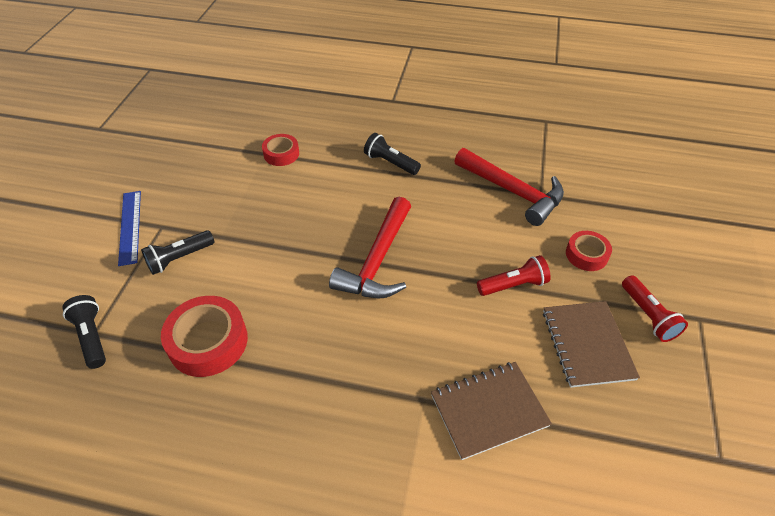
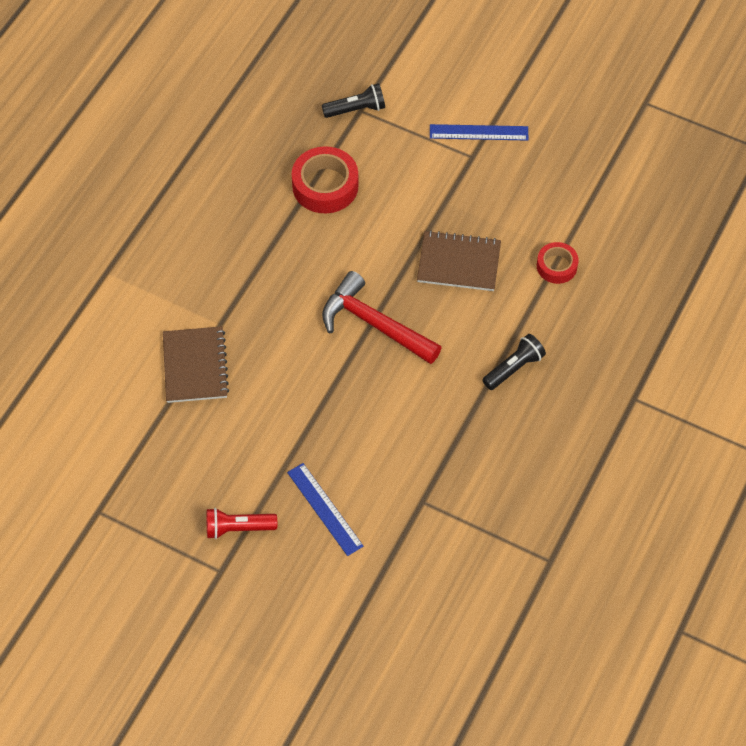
camera: 105 degrees right, 10 degrees up
(179, 258) = (425, 169): black flashlight -> none
(513, 192) = (433, 475): red hammer -> none
(513, 285) = (309, 428): red flashlight -> none
(586, 255) = (325, 509): red tape -> blue ruler
(587, 344) = (227, 463): brown notebook -> brown notebook (459, 263)

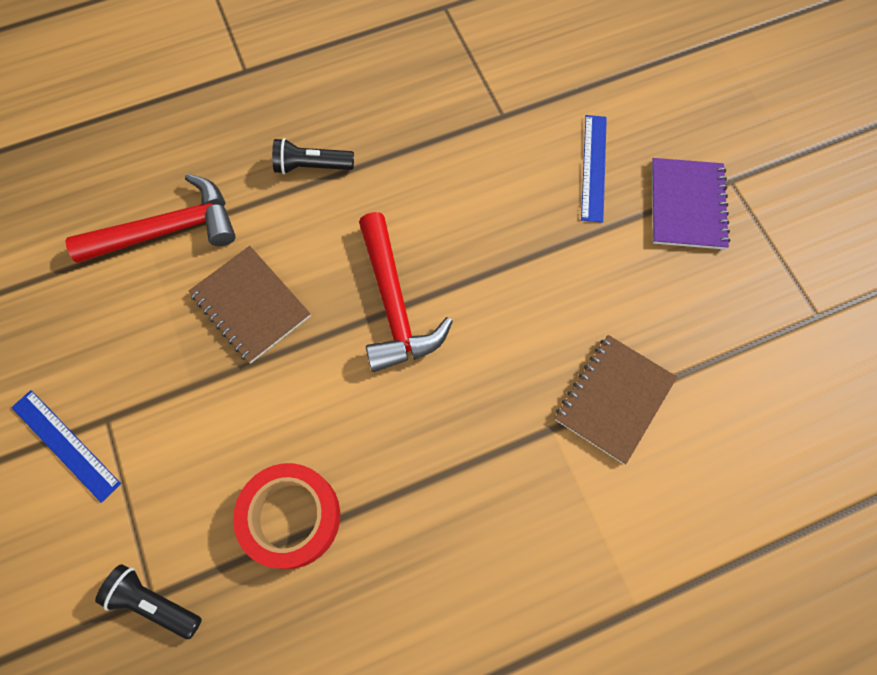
camera: 140 degrees left, 10 degrees up
(238, 528) = (687, 205): red flashlight -> purple notebook
(556, 266) = (169, 229): red tape -> red hammer

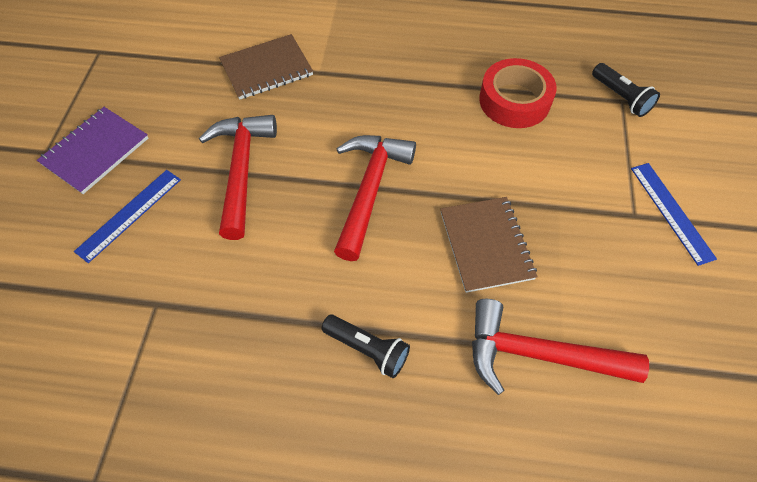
camera: 150 degrees left, 10 degrees down
(534, 260) = (241, 169): none -> red hammer

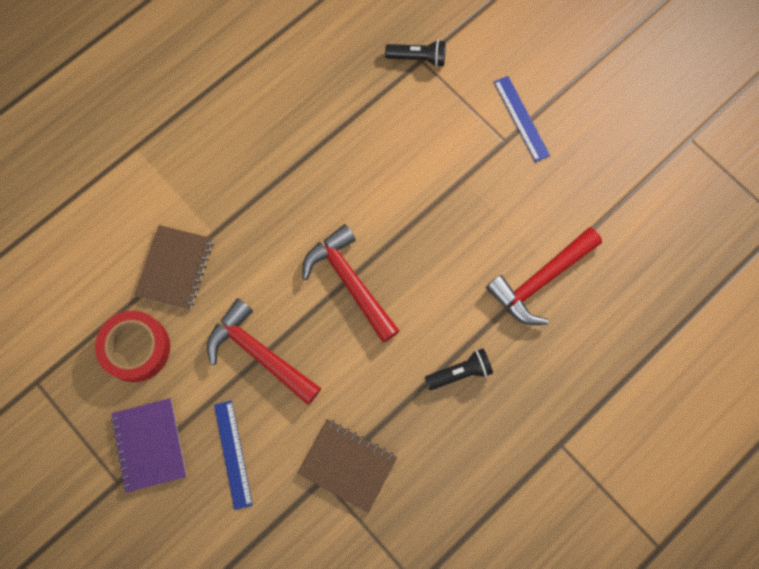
camera: 50 degrees left, 15 degrees up
(486, 245) = (451, 246): brown notebook -> brown notebook (347, 465)
(514, 101) = (360, 126): red tape -> red tape (136, 348)
(671, 212) = (521, 118): blue ruler -> blue ruler turned 45 degrees clockwise

